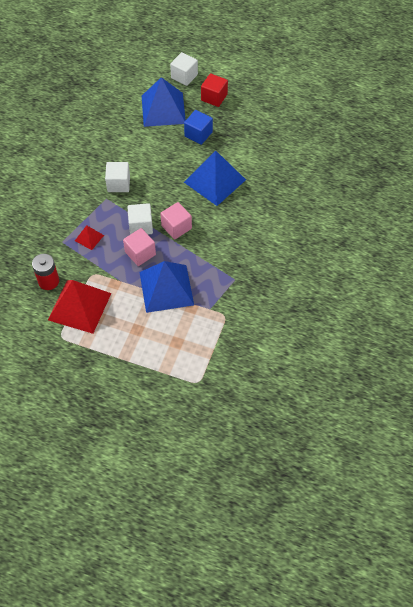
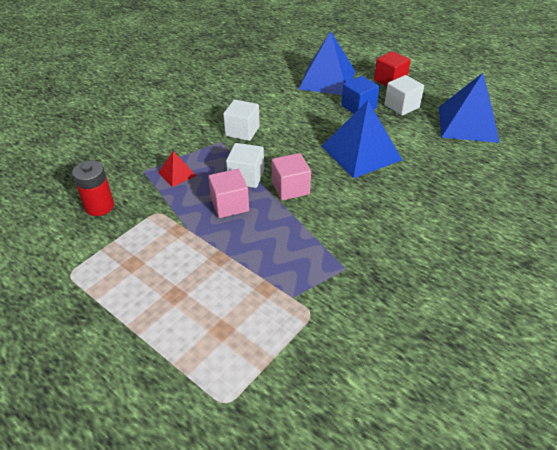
camera: 20 degrees right, 15 degrees down
(79, 306) = (117, 244): red pyramid -> none
(166, 288) = (243, 254): blue pyramid -> blue pyramid (468, 124)
(184, 76) = (363, 59): white cube -> white cube (401, 106)

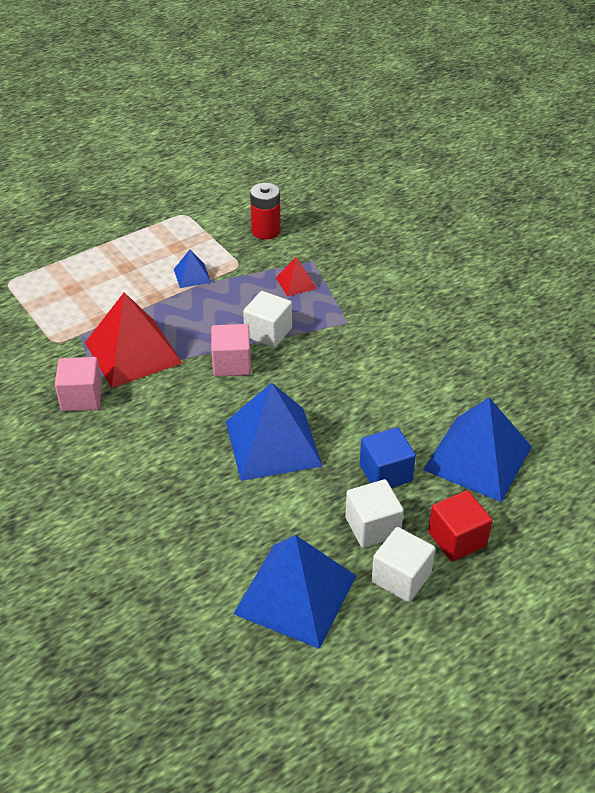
camera: 105 degrees right, 0 degrees up
(179, 240) = (192, 275): none -> blue pyramid
(230, 205) = (226, 314): pink cube -> pink cube (81, 397)
(242, 131) = (362, 343): white cube -> white cube (401, 577)
(302, 250) = (133, 352): none -> red pyramid

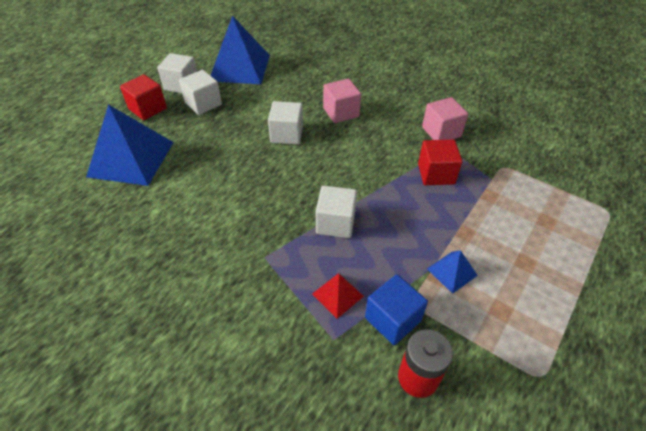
camera: 160 degrees right, 5 degrees up
(133, 352) = (436, 174): red pyramid -> red cube
(232, 364) = (350, 185): pink cube -> pink cube (341, 112)
(272, 443) = (287, 134): blue pyramid -> white cube
(385, 473) = (200, 134): blue cube -> blue cube (392, 319)

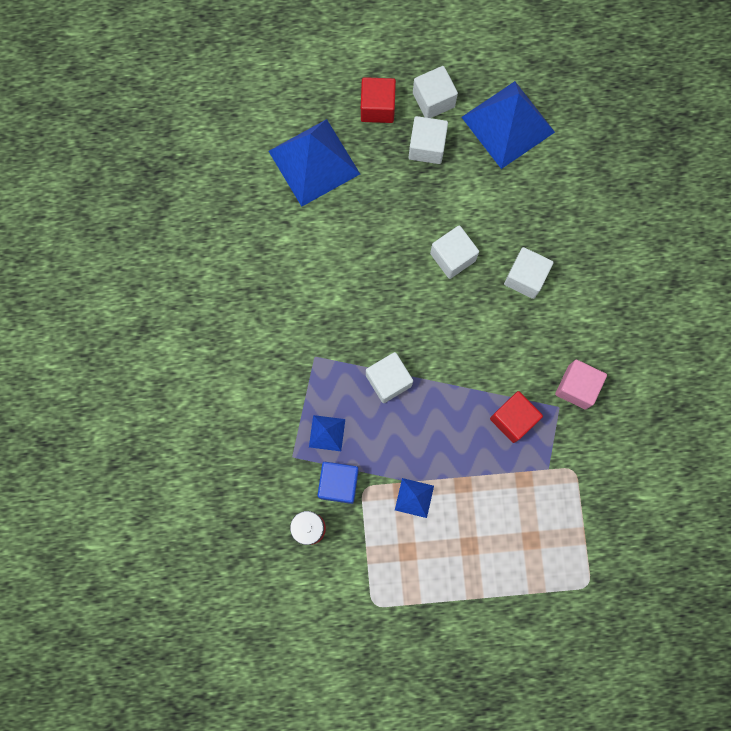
camera: 50 degrees right, 30 degrees up
(337, 295) = (327, 433): red pyramid -> blue pyramid
(341, 112) = (525, 277): pink cube -> white cube

